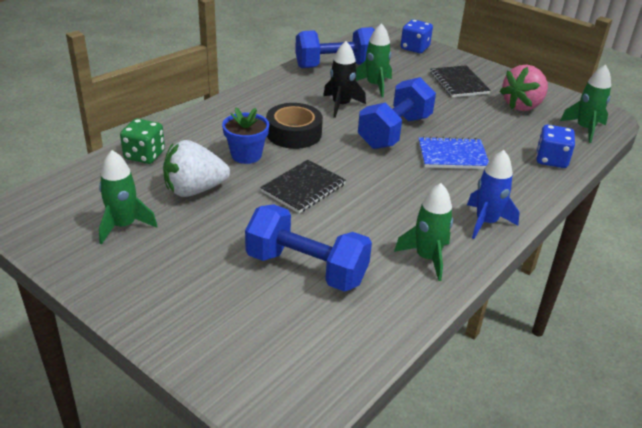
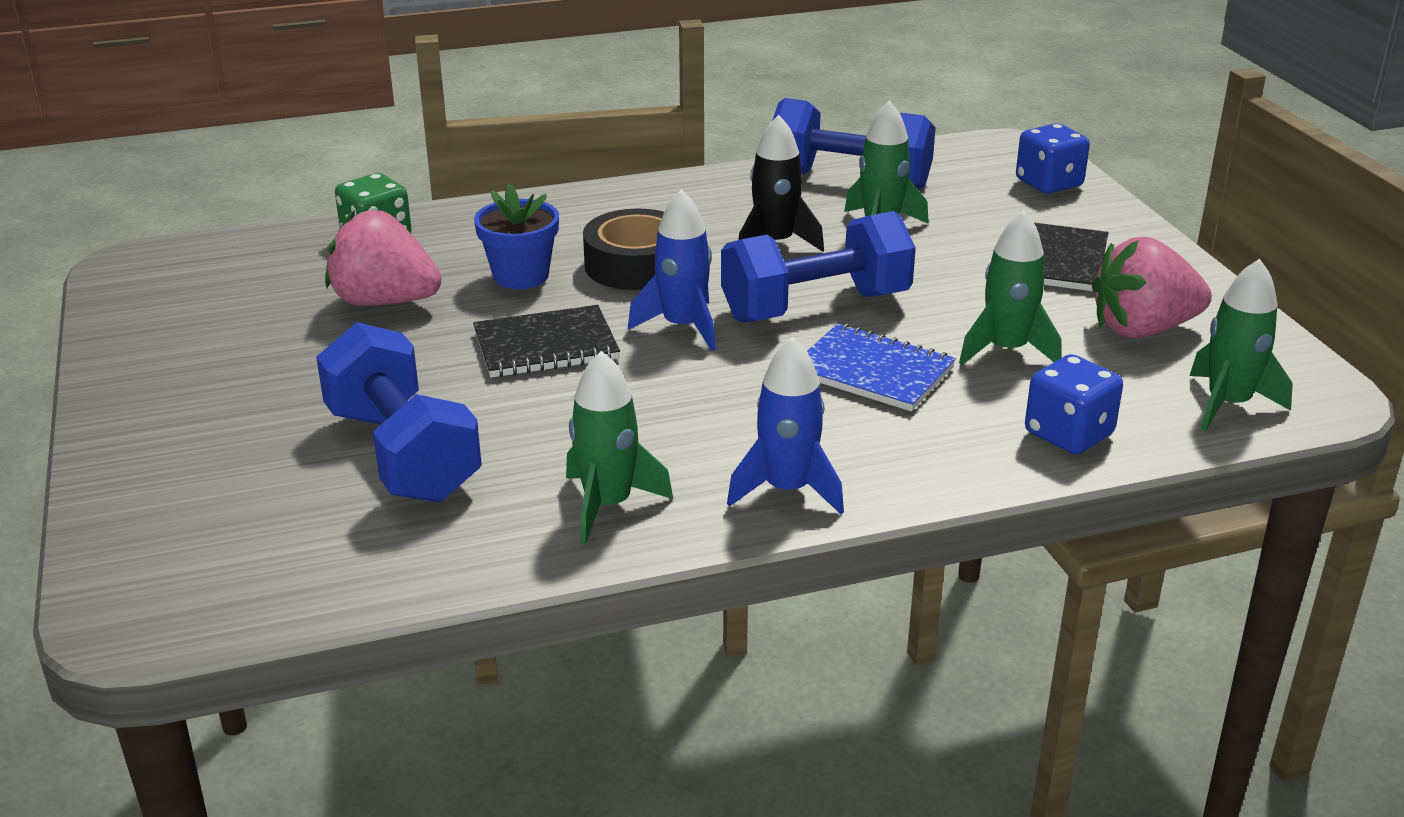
camera: 35 degrees right, 5 degrees down
(124, 225) = (235, 319): green rocket -> green rocket (1006, 350)
(194, 190) = (385, 302): white strawberry -> pink strawberry
(352, 159) = (682, 327): none -> blue rocket

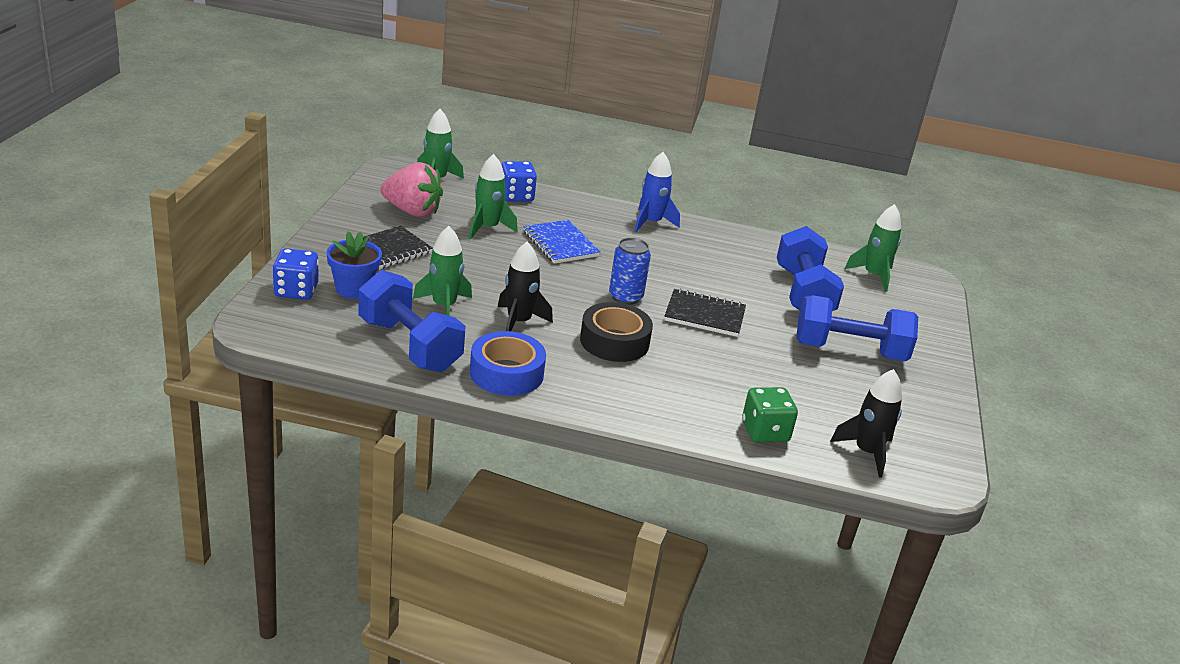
camera: 155 degrees left, 0 degrees up
(237, 258) = (867, 452): none -> black rocket
(385, 302) = (779, 377): pink strawberry -> none
(521, 276) = (688, 362): blue flower pot -> blue flower pot (354, 289)
(608, 505) = (726, 244): green rocket -> green rocket (873, 276)
(682, 327) = (625, 297): blue rocket -> blue can
(717, 192) = (506, 373): none -> blue tape
(816, 307) = (546, 279): blue dumbbell -> blue dumbbell (849, 351)

